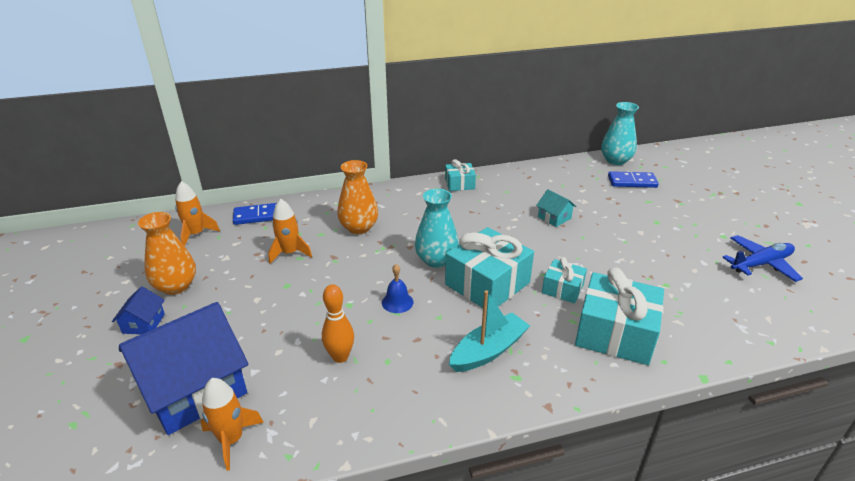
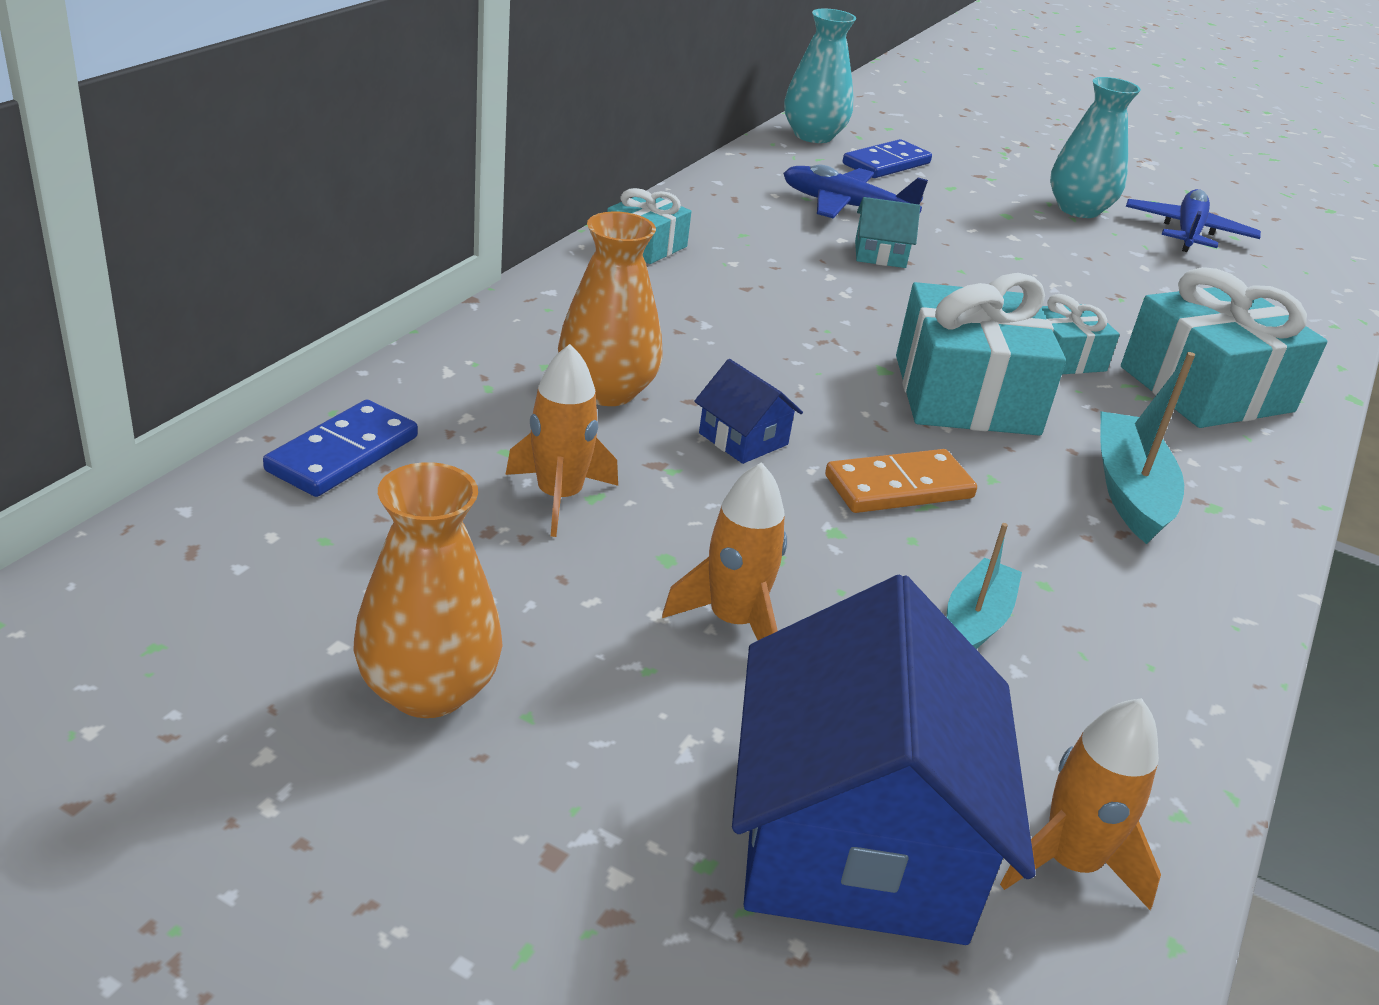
camera: 50 degrees left, 0 degrees up
(144, 323) = (507, 805): blue house -> blue house (743, 439)
(196, 234) = (252, 560): orange rocket -> orange rocket (733, 621)
(340, 357) = (976, 621): orange bowling pin -> turquoise boat
(397, 302) = (899, 487): blue bell -> orange domino
(436, 260) = (835, 391): turquoise vase -> turquoise vase (1078, 209)
(575, 194) = (845, 206): none -> blue plane

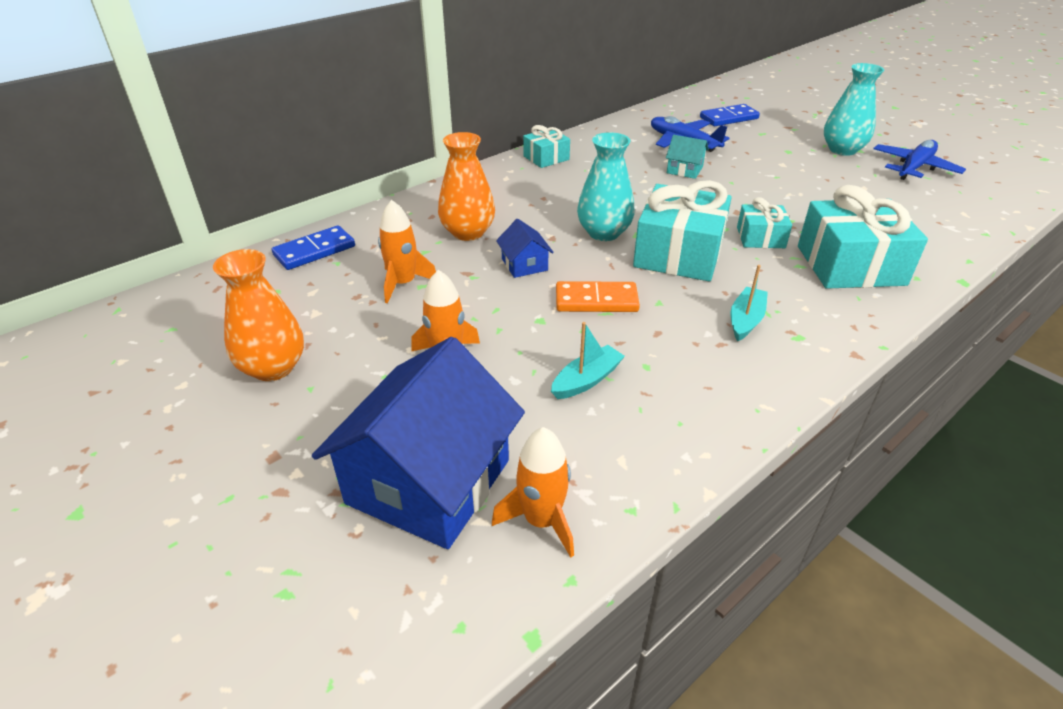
camera: 25 degrees right, 5 degrees up
(813, 136) = (693, 101): turquoise vase -> turquoise vase (604, 233)
(1129, 491) = (745, 320): turquoise boat -> turquoise boat, size x0.67

